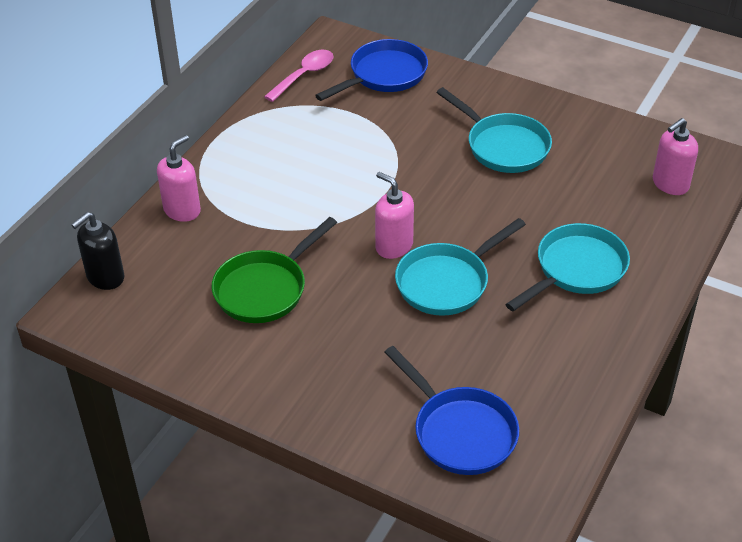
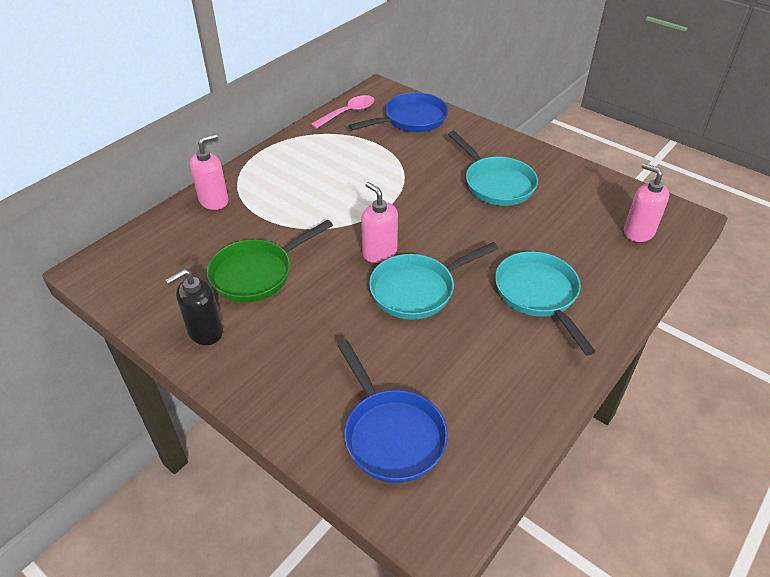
camera: 10 degrees right, 0 degrees up
(105, 277) = (130, 245): black soap dispenser -> black soap dispenser (205, 332)
(576, 269) = (538, 295): turquoise pan -> turquoise pan turned 75 degrees counterclockwise
(670, 184) = (638, 232): pink soap dispenser -> pink soap dispenser turned 75 degrees clockwise

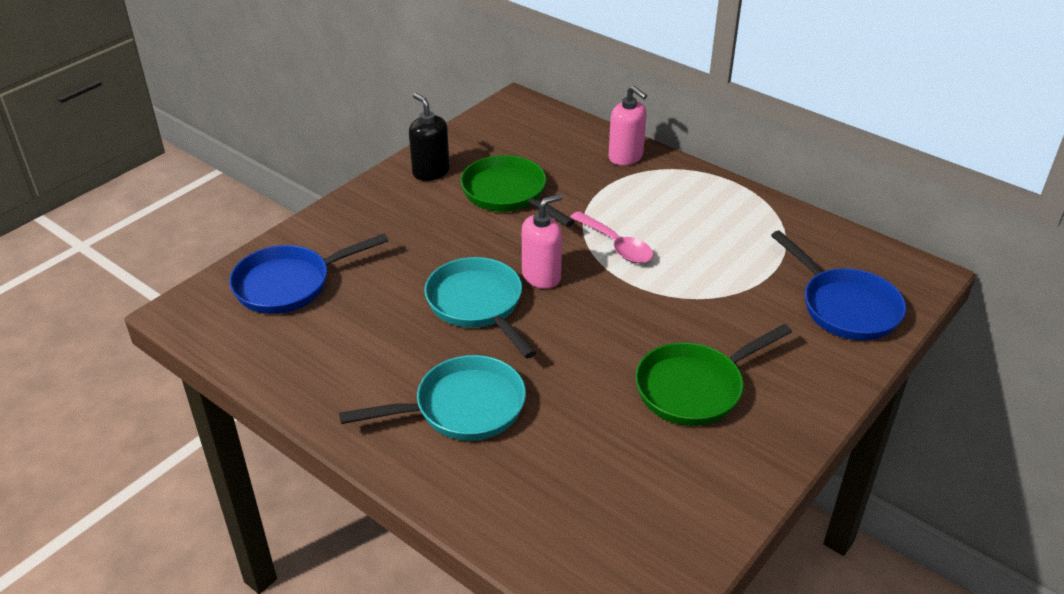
camera: 90 degrees right, 5 degrees down
(348, 113) = (842, 246): pink spoon -> pink spoon (616, 245)
(496, 184) = (695, 388): turquoise pan -> green pan
(638, 232) = (592, 541): pink soap dispenser -> none

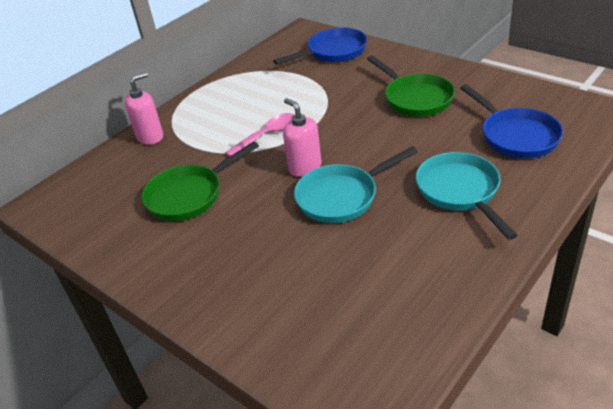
camera: 85 degrees left, 0 degrees up
(289, 284) = (318, 328): blue pan -> blue pan (516, 136)
(431, 172) = (140, 249): black soap dispenser -> none

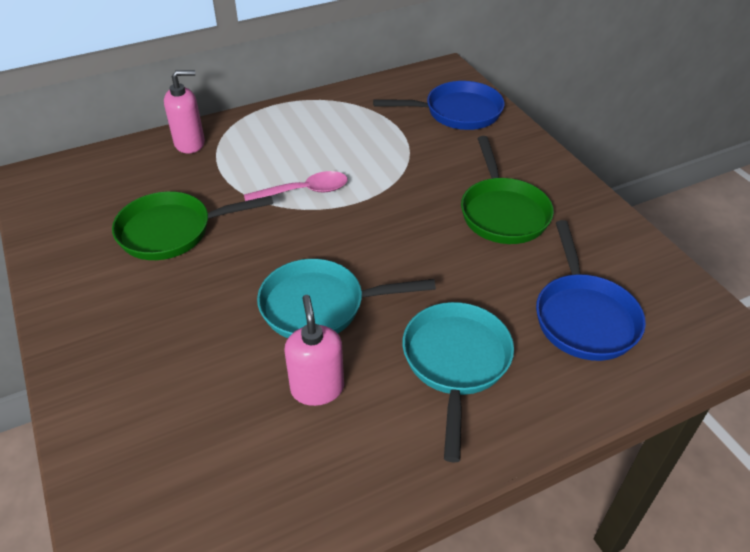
camera: 20 degrees right, 5 degrees up
(305, 167) = (311, 250): pink soap dispenser -> pink soap dispenser (317, 388)

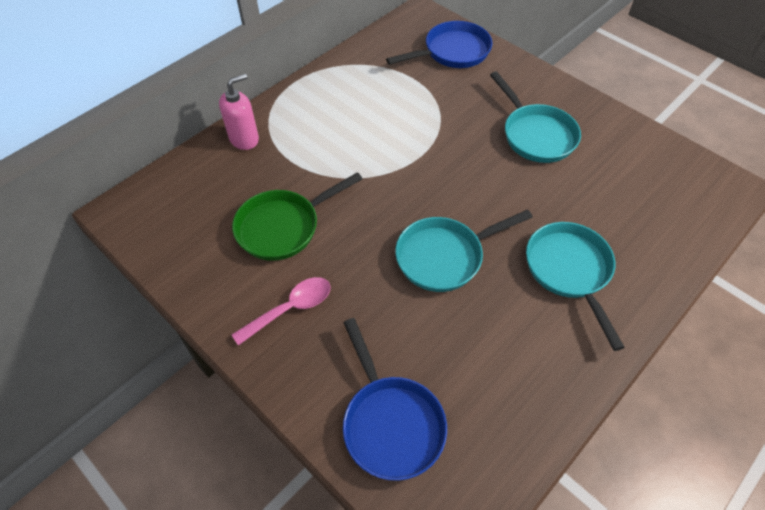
camera: 20 degrees left, 10 degrees up
(304, 191) = (371, 158): pink spoon -> pink spoon (290, 309)
(317, 388) = (482, 325): pink soap dispenser -> none
(503, 212) = (536, 135): green pan -> turquoise pan
(584, 317) = (637, 206): blue pan -> blue pan (391, 423)

